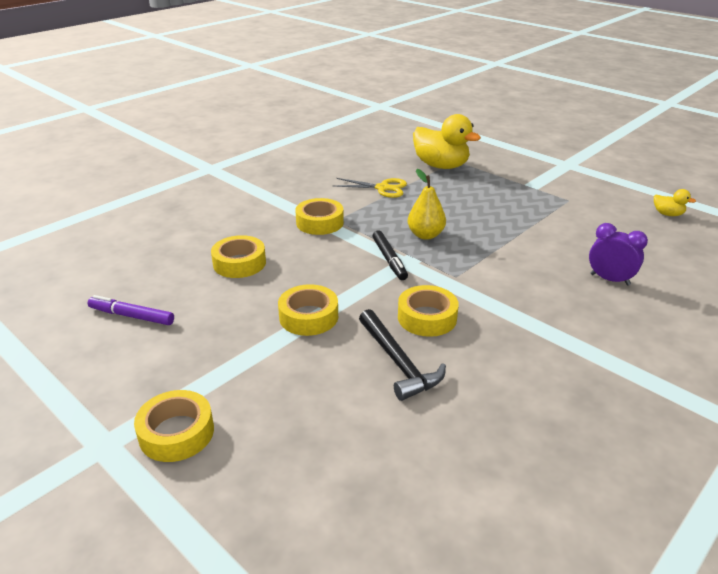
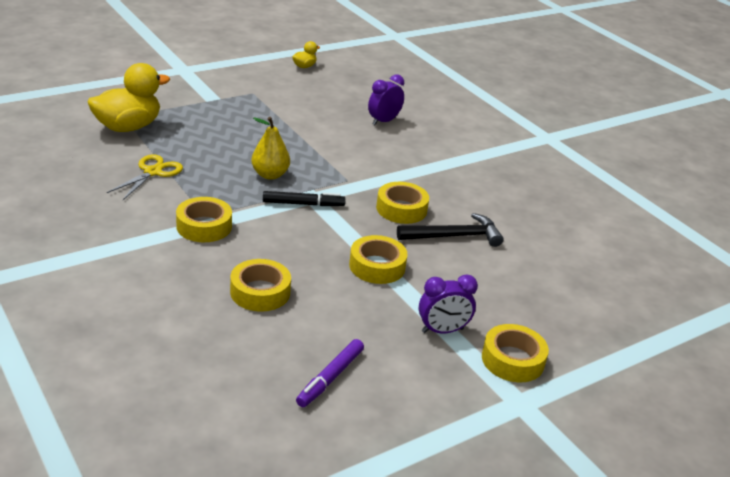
camera: 80 degrees left, 0 degrees up
(215, 373) = (442, 330): none -> purple clock

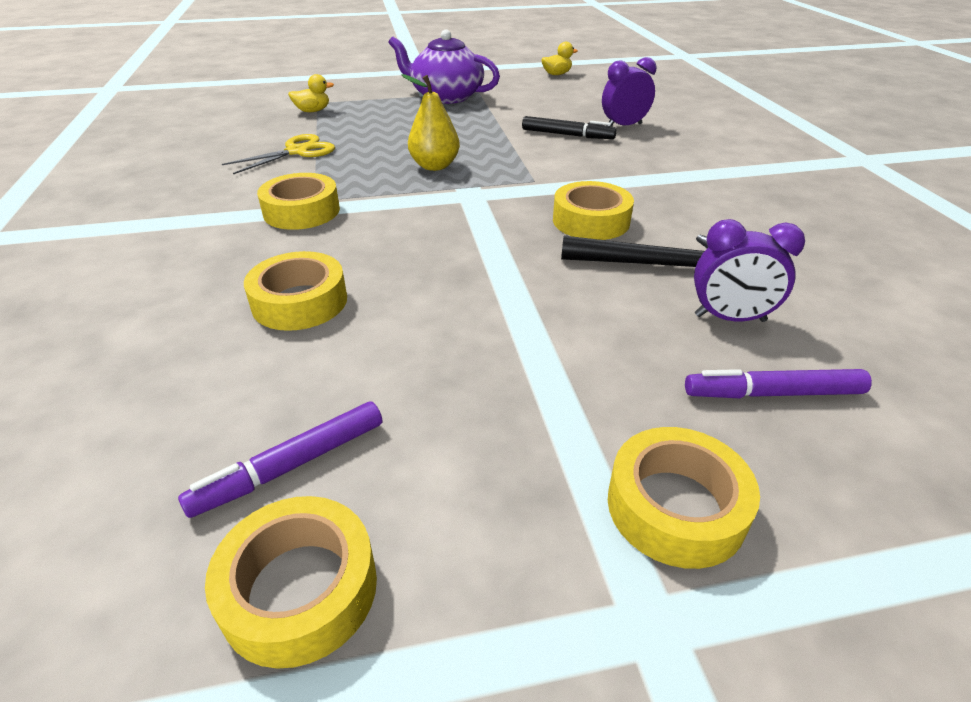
camera: 25 degrees right, 5 degrees up
(128, 127) = (313, 111): yellow duck -> yellow duck, size x0.46
(229, 100) = (446, 96): none -> purple teapot
(303, 204) = (452, 200): black marker -> black marker (567, 135)
(377, 266) = (504, 291): yellow tape -> yellow tape (300, 589)
(442, 330) = (556, 415): purple clock -> purple clock (730, 318)
(537, 301) = (772, 393): none -> purple marker

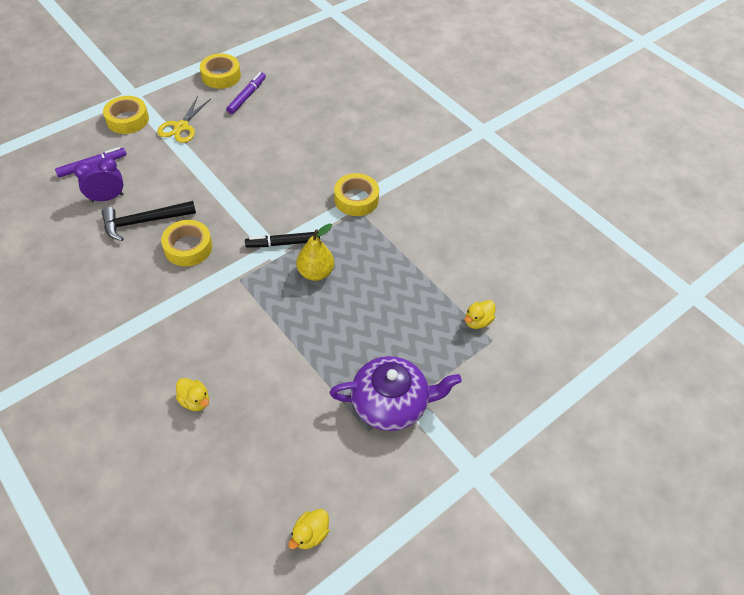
camera: 150 degrees right, 15 degrees up
(297, 151) = (422, 256): yellow scissors -> yellow scissors (181, 127)
(300, 302) = (299, 147): yellow tape -> none
(567, 135) = (240, 361): black marker -> black marker (283, 243)
(624, 126) = (195, 401): purple clock -> yellow duck

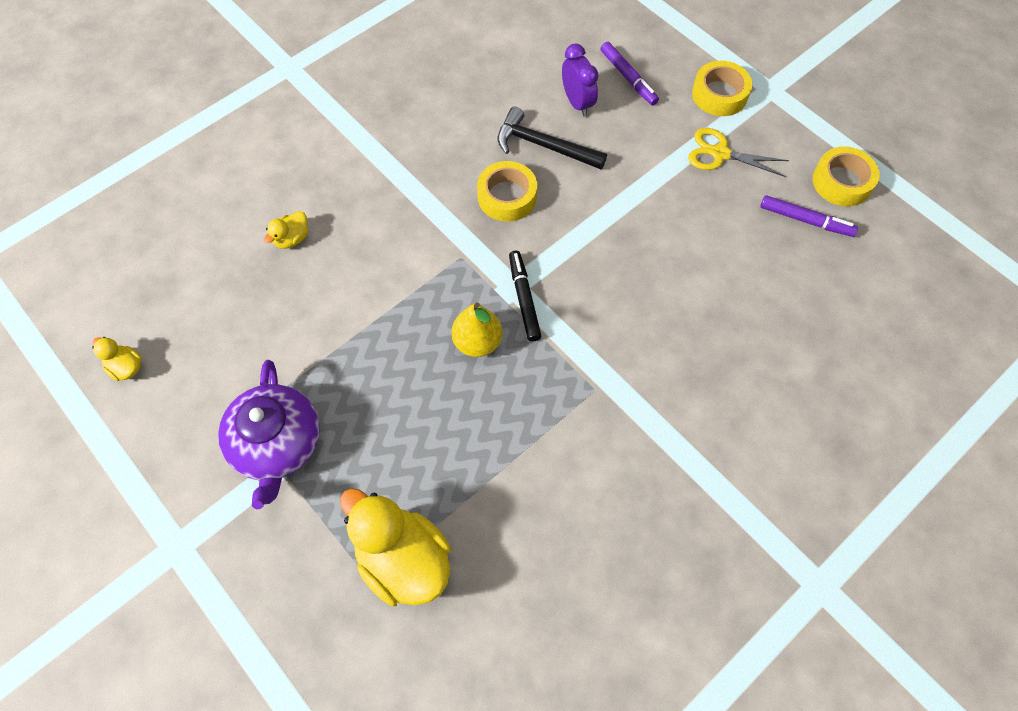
camera: 90 degrees right, 10 degrees up
(144, 221) = (543, 145): black hammer -> black hammer turned 45 degrees counterclockwise
(356, 199) = (618, 384): yellow tape -> none
(477, 321) = (403, 560): yellow duck -> yellow duck, size x2.19

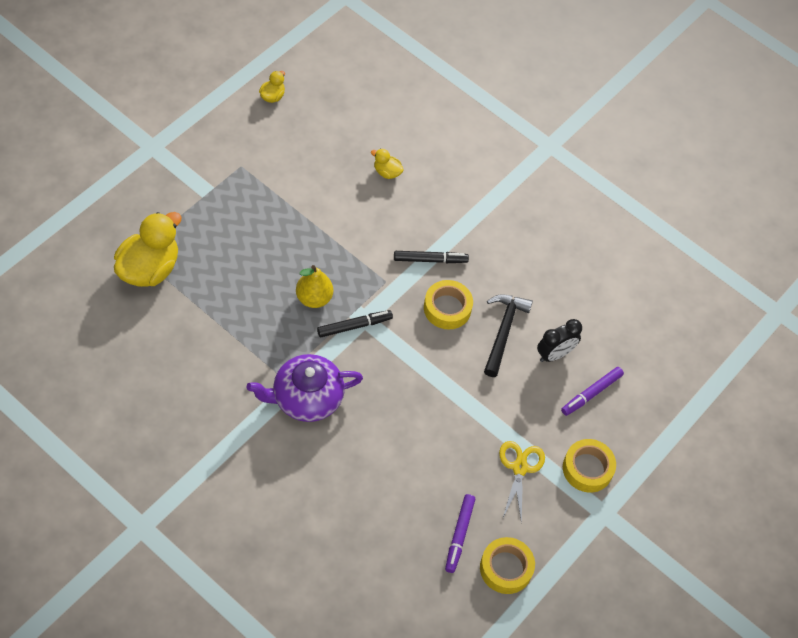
camera: 75 degrees right, 5 degrees down
(277, 444) = (224, 188): purple teapot -> purple teapot (306, 398)
(435, 206) = (430, 260): none -> black marker
(577, 103) = (554, 354): purple clock -> black clock

